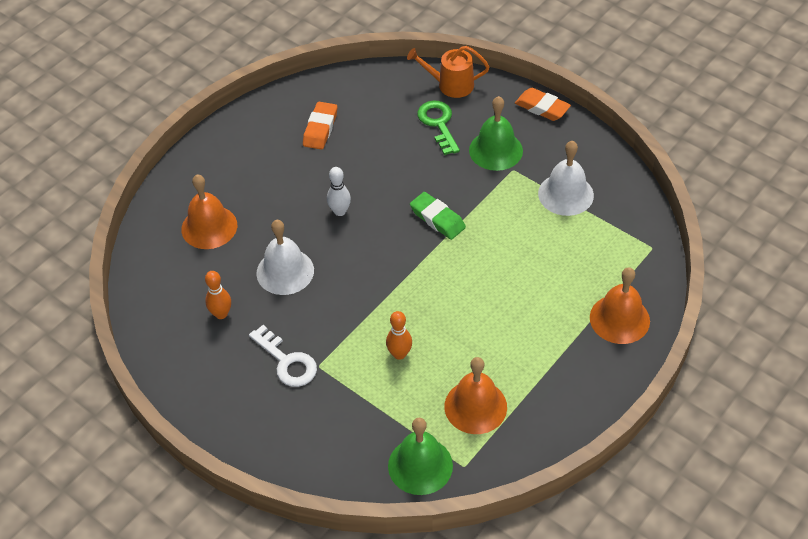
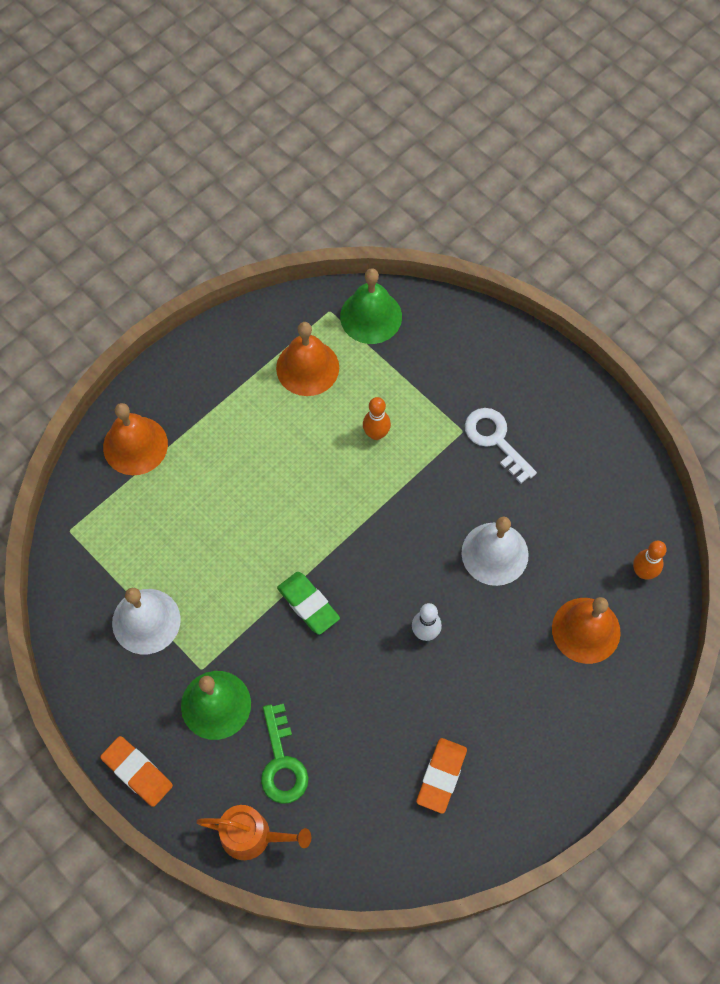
camera: 175 degrees left, 15 degrees up
(221, 314) = (567, 506): orange bowling pin -> orange bowling pin (643, 572)

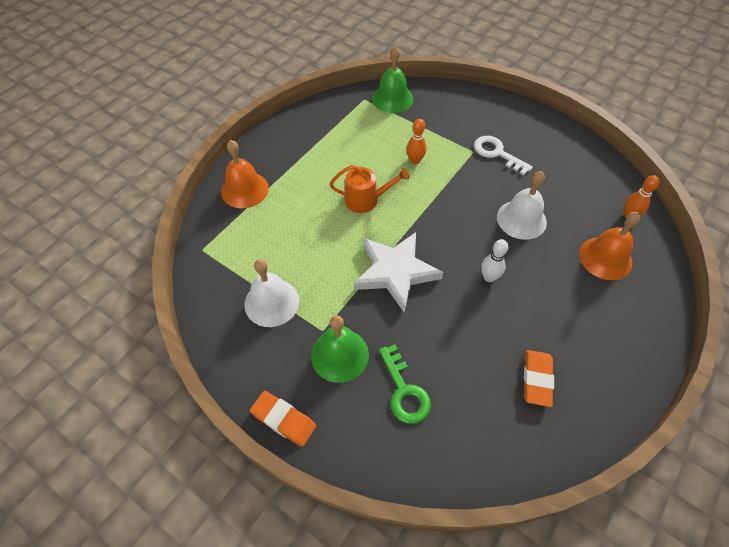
camera: 10 degrees left, 10 degrees down
(252, 836) = (394, 456): orange watering can -> orange watering can (366, 200)
(307, 367) = (357, 130): orange bell -> none
(308, 604) = (395, 272): green eraser -> white star

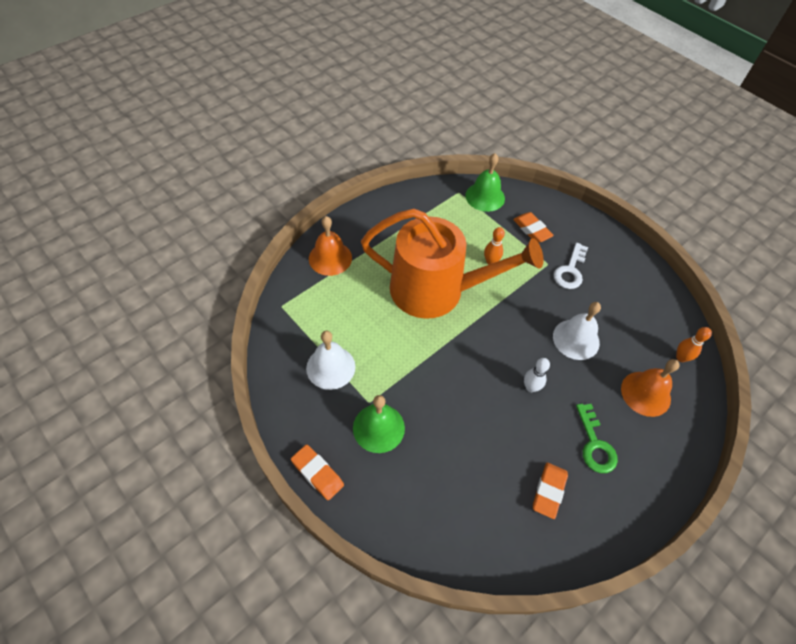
camera: 10 degrees right, 0 degrees up
(366, 200) = (436, 290): orange watering can -> orange watering can, size x2.36
(395, 272) = (446, 364): white star -> none
(404, 390) = (427, 473): green key -> green key (595, 444)
(448, 122) = (532, 230): none -> orange eraser
(497, 153) = (570, 270): white key -> white key turned 120 degrees counterclockwise

